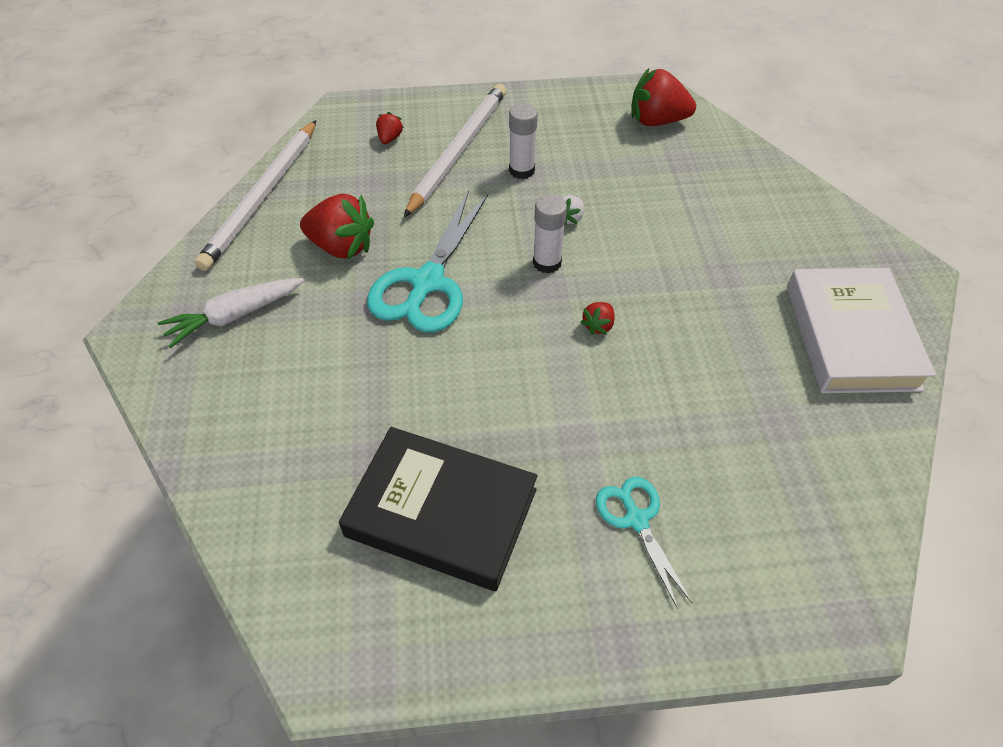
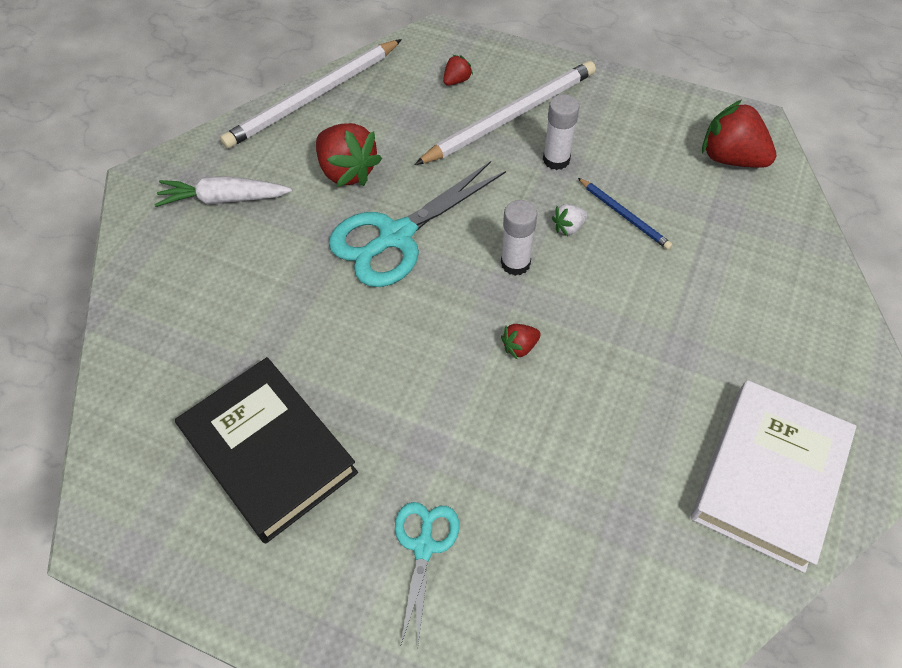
camera: 30 degrees right, 5 degrees up
(607, 192) = (624, 215): none -> blue pencil

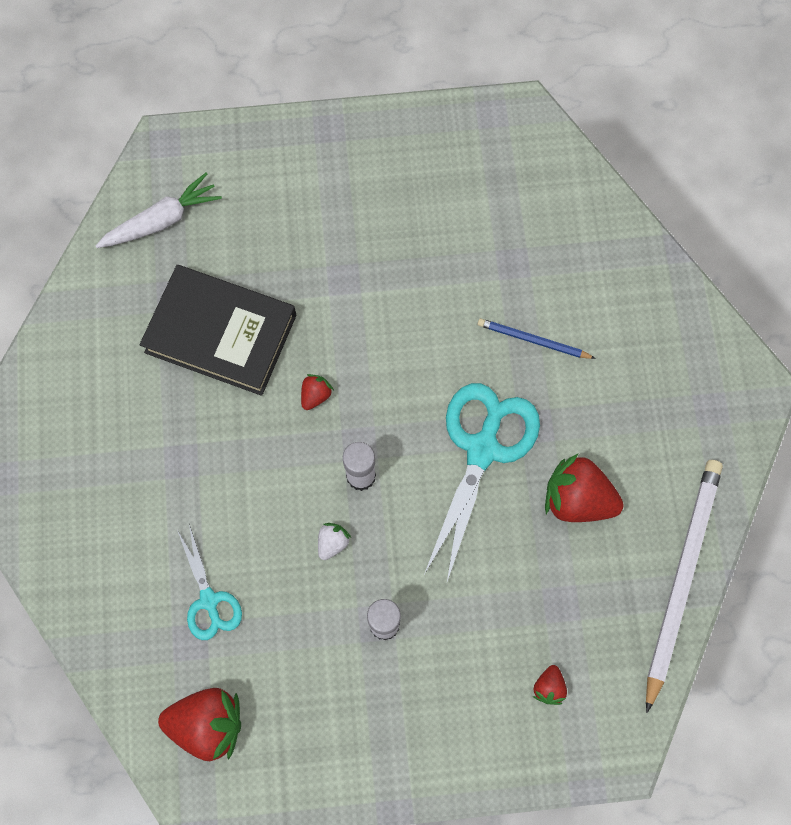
camera: 150 degrees right, 15 degrees up
(223, 199) = (665, 406): white carrot -> white carrot (162, 220)
(269, 452) = (453, 217): black book -> black book (221, 333)
(424, 546) = (304, 212): turquoise scissors -> turquoise scissors (209, 600)
(511, 116) = (461, 663): white pencil -> none
(624, 215) = (286, 586): blue pencil -> blue pencil (533, 340)
(768, 477) = (80, 383): white book -> none

